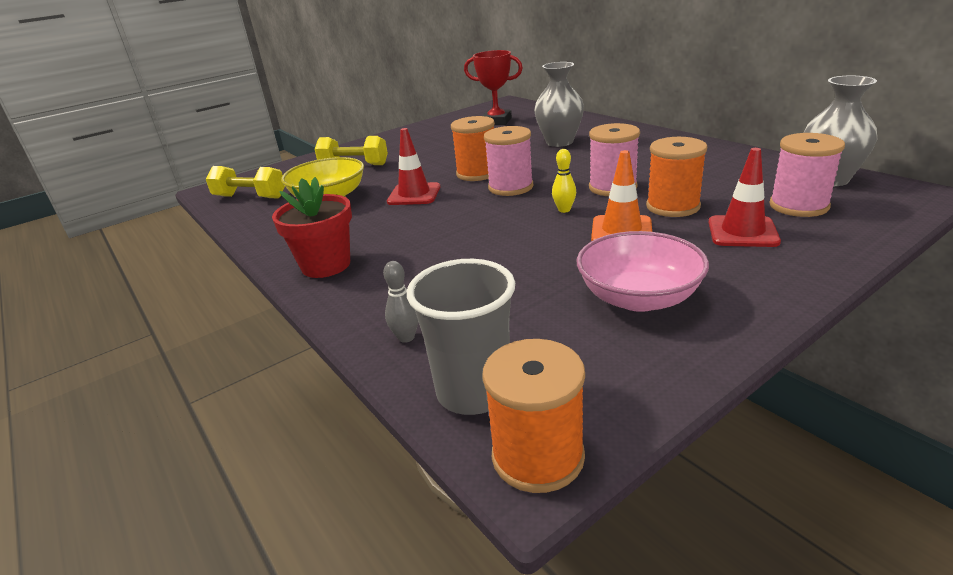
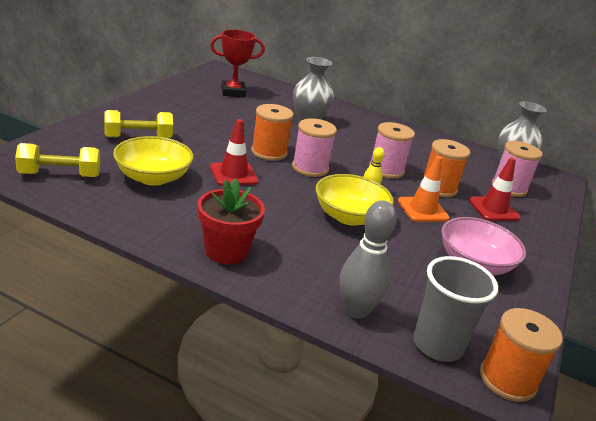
camera: 35 degrees left, 0 degrees up
(406, 337) = (356, 310): grey bowling pin -> grey bowling pin, size x1.93
(507, 236) = (349, 217): none -> yellow bowl

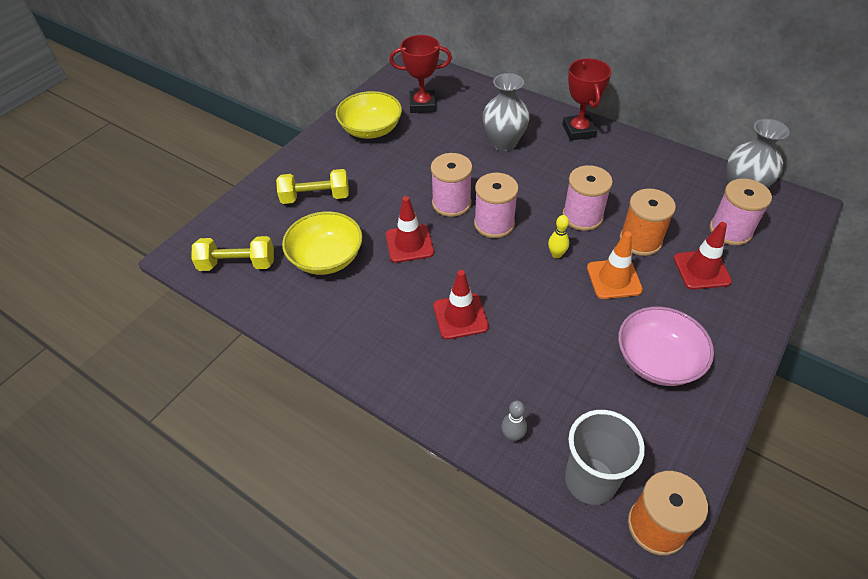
camera: 15 degrees right, 20 degrees up
(226, 251) = (391, 359): red flower pot -> none
(269, 152) = (451, 203): orange spool -> pink spool
(290, 225) = (460, 316): none -> red traffic cone
(349, 217) = (526, 298): yellow bowl -> yellow bowl (371, 130)
(356, 310) = (512, 436): grey bowling pin -> grey bowling pin, size x0.52
(370, 120) = (578, 131): none -> red trophy

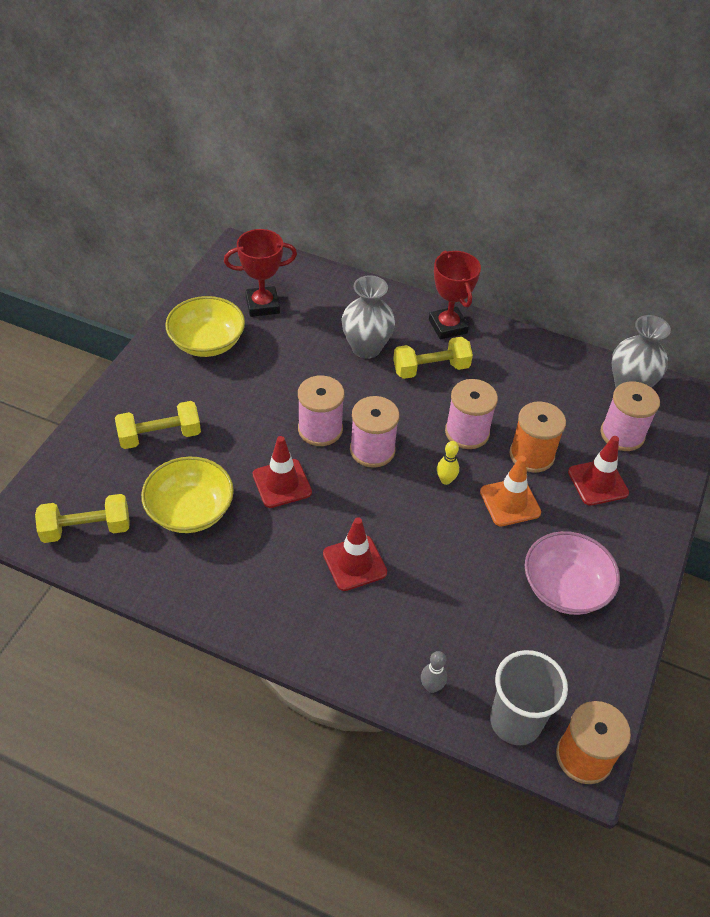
camera: 15 degrees left, 0 degrees up
(558, 163) = (431, 369): none -> yellow dumbbell

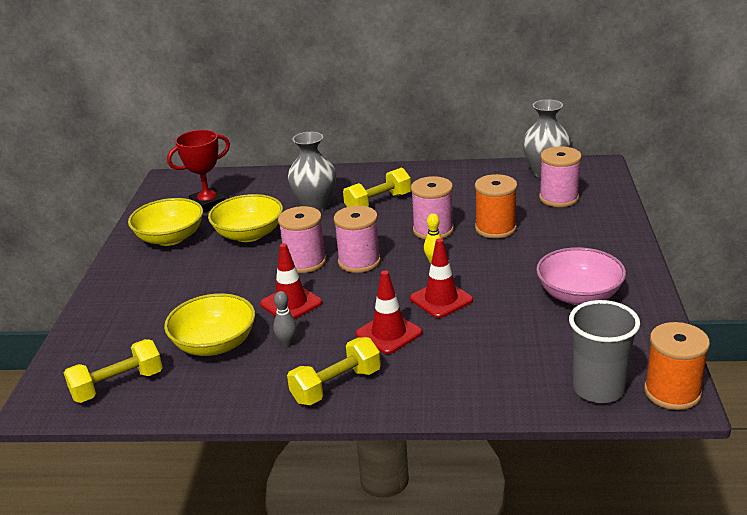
camera: 15 degrees left, 20 degrees down
(160, 436) = (158, 305): yellow dumbbell -> yellow dumbbell (336, 386)
(283, 367) = (249, 234): none -> yellow bowl
(431, 686) = (510, 390): grey bowling pin -> grey bowling pin (287, 343)
(448, 326) = (376, 177): red trophy -> none
(510, 502) = (497, 259): orange traffic cone -> none
(598, 482) = (560, 229): red traffic cone -> red traffic cone (441, 299)

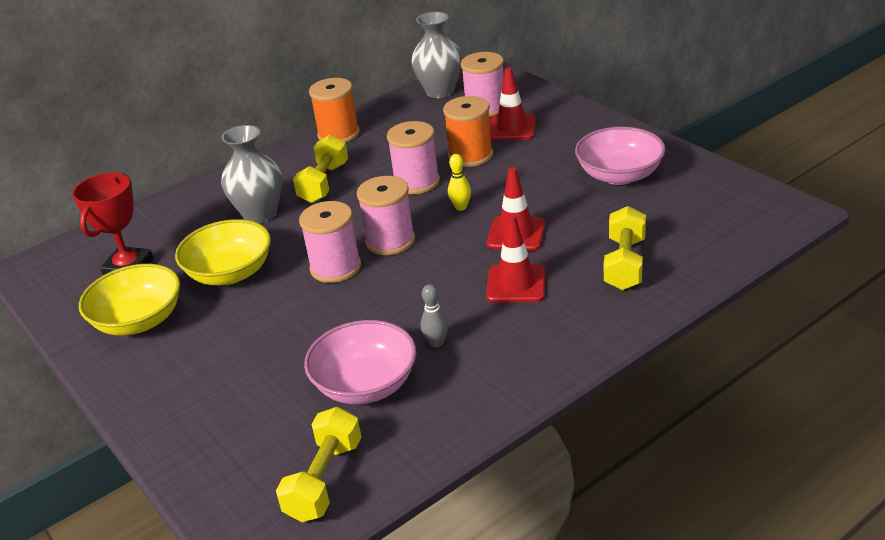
camera: 40 degrees left, 5 degrees up
(215, 344) = (365, 385): yellow bowl -> pink bowl
(291, 303) = (383, 309): red traffic cone -> red traffic cone (512, 128)
(336, 386) = (540, 350): yellow dumbbell -> yellow dumbbell (625, 264)
(598, 389) = (737, 234): grey cup -> none
(672, 392) = (785, 209): orange spool -> orange spool (338, 134)

